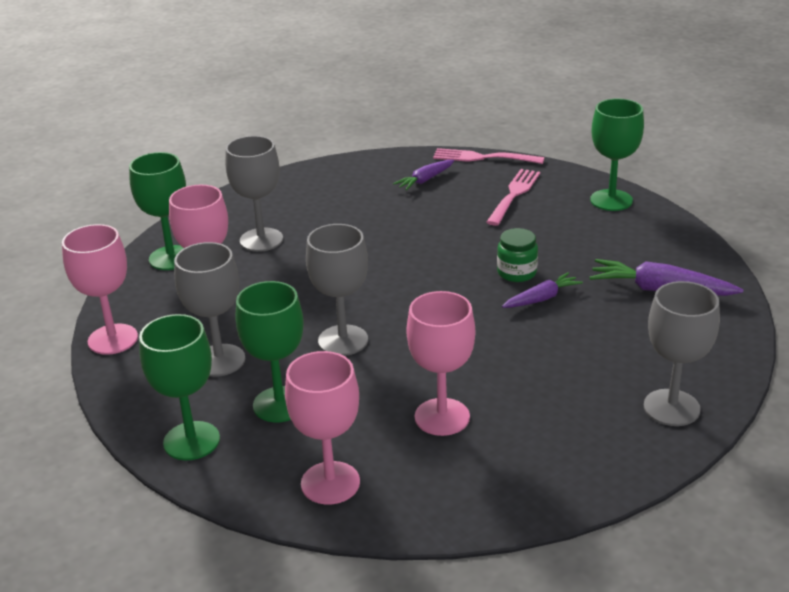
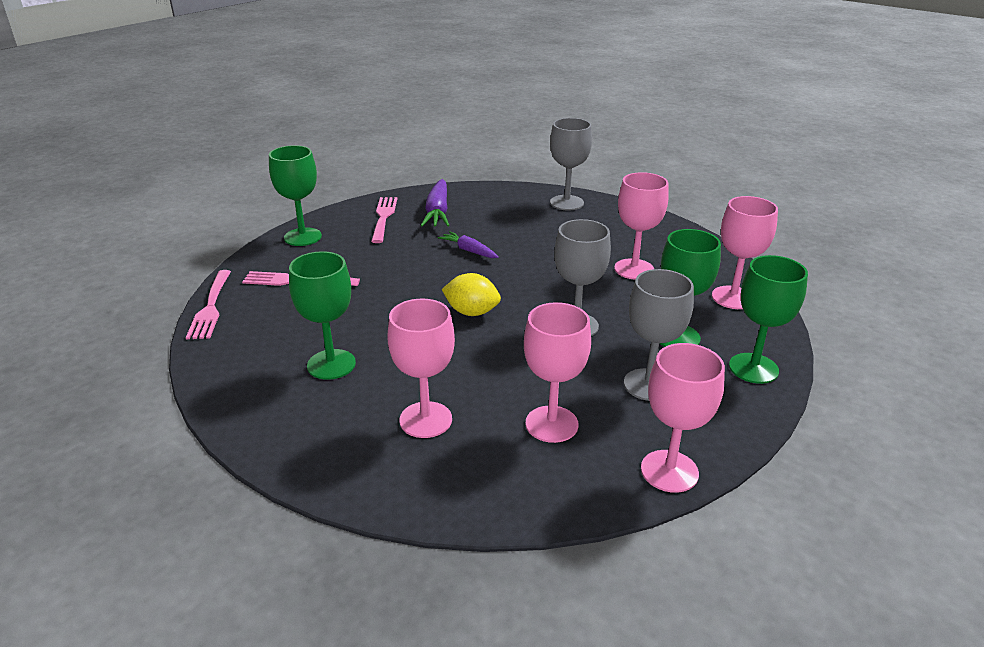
camera: 110 degrees left, 0 degrees up
(171, 258) = (492, 484): green goblet -> green goblet (331, 364)
(261, 240) = (425, 420): grey goblet -> pink goblet
(405, 281) = (471, 312): none -> yellow lemon
(425, 180) = (266, 334): purple carrot -> none
(516, 272) = (435, 264): green jar -> none
(650, 251) = (384, 218): none -> pink fork

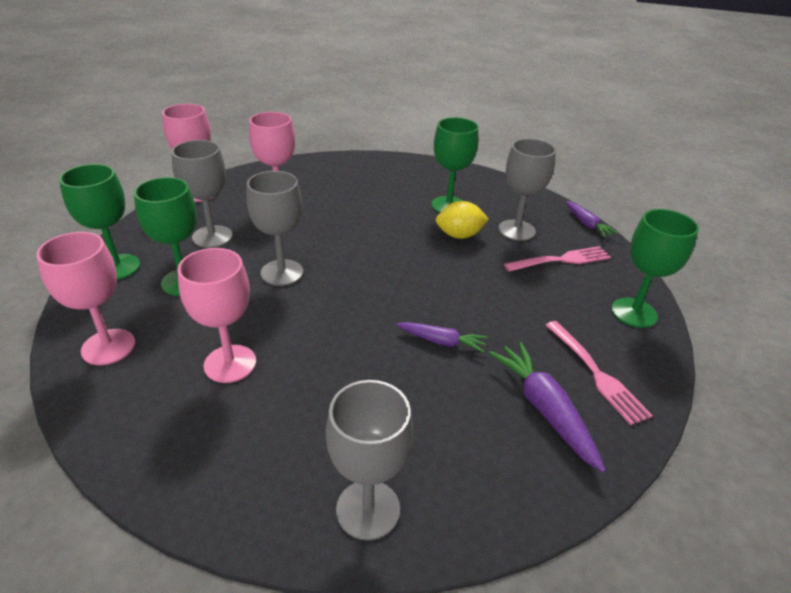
camera: 155 degrees right, 5 degrees up
(210, 306) = (587, 224): pink fork -> purple carrot
(295, 316) = (516, 230): none -> grey goblet
(425, 420) = (359, 190): pink goblet -> none
(471, 312) = (382, 265): yellow lemon -> yellow lemon (459, 235)

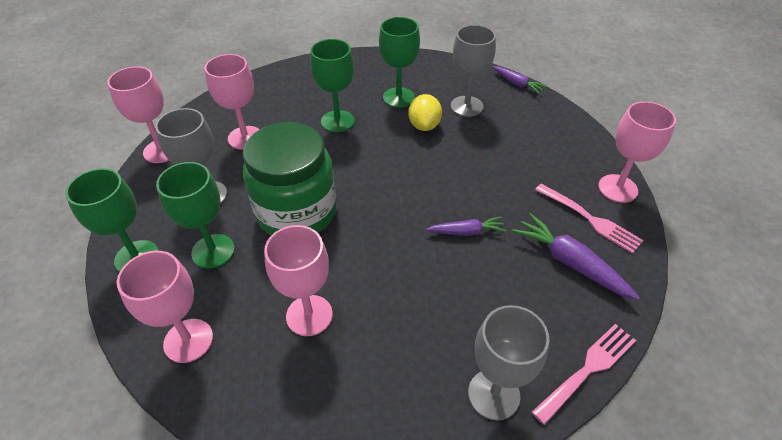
camera: 20 degrees left, 10 degrees up
(282, 272) = (296, 211): grey goblet -> green jar
(459, 235) = (424, 125): yellow lemon -> yellow lemon turned 60 degrees counterclockwise
(561, 260) = (515, 125): pink fork -> pink fork (587, 370)
(634, 313) = (590, 156): green goblet -> green goblet (337, 121)
(650, 353) = (617, 188): none -> pink goblet

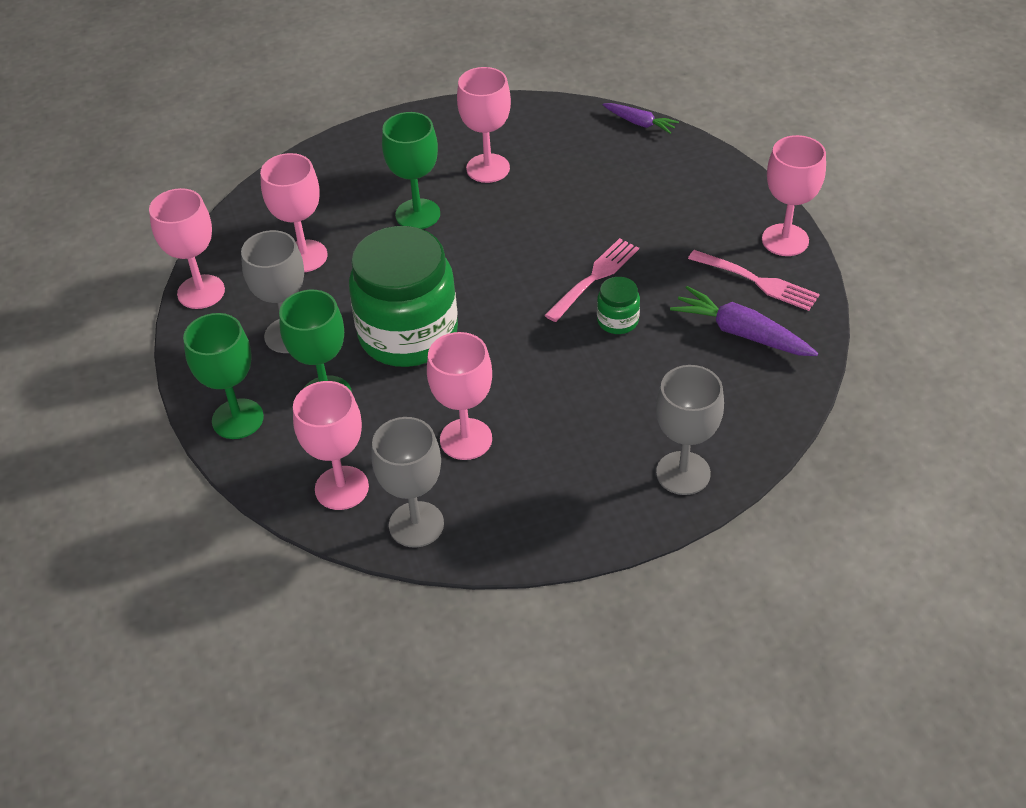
camera: 10 degrees left, 0 degrees up
(398, 97) = (488, 168): green goblet -> pink goblet
(424, 125) = (532, 201): yellow lemon -> none
(466, 106) = (581, 166): grey goblet -> grey goblet (416, 524)
(466, 232) = (617, 321): purple carrot -> green jar
(587, 370) = (774, 434): pink fork -> pink fork (594, 278)

